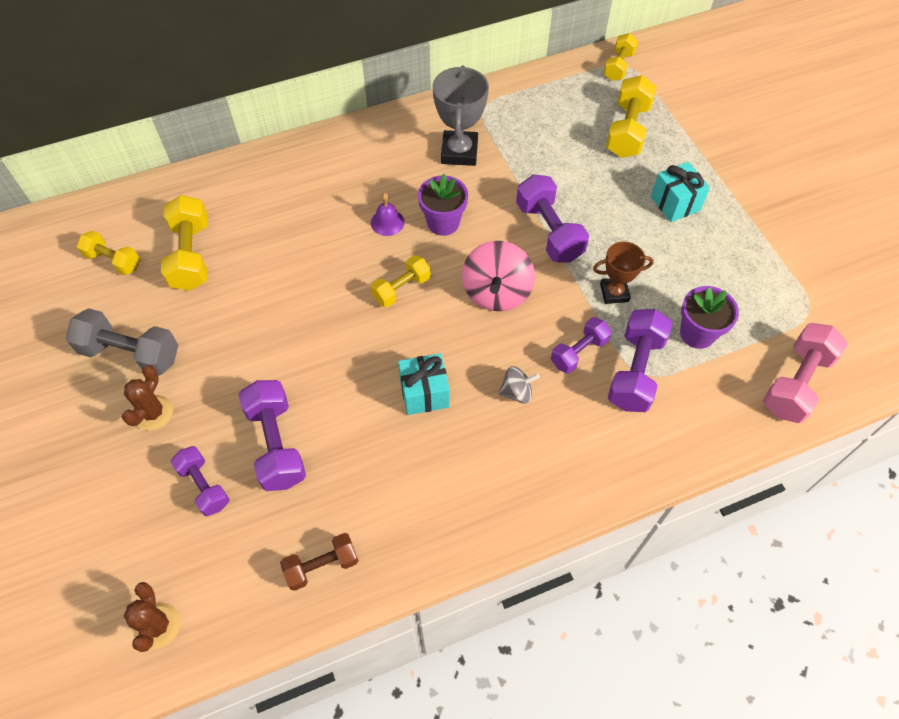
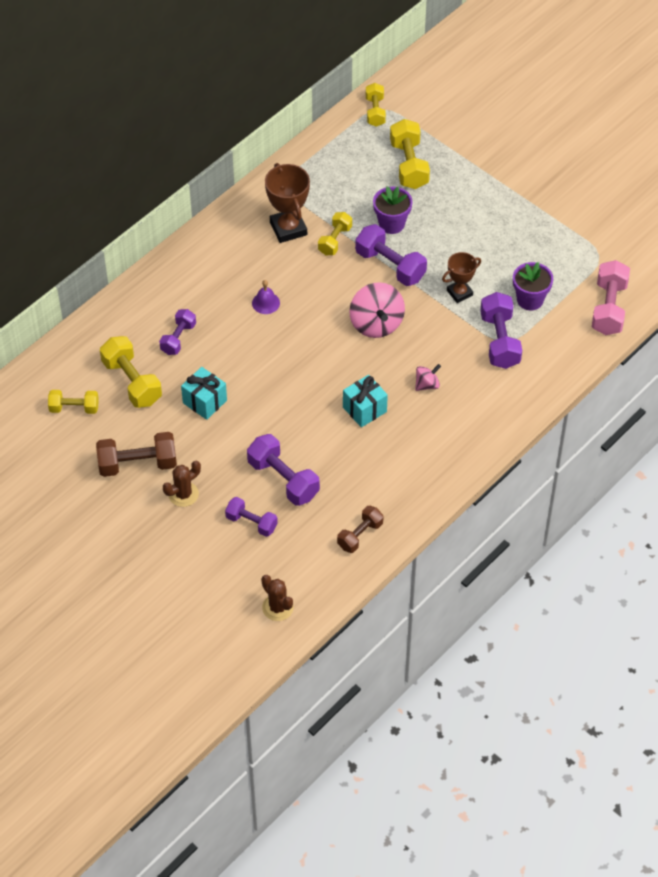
camera: 25 degrees left, 5 degrees down
(131, 353) = (137, 464): grey dumbbell -> brown dumbbell
(153, 413) = (183, 494): brown cactus -> brown cactus turned 60 degrees clockwise
(401, 289) = (306, 347): yellow dumbbell -> yellow dumbbell (335, 240)
(443, 223) = (308, 288): purple flower pot -> purple flower pot (391, 224)
(459, 152) = (288, 228): grey trophy -> brown trophy
(516, 392) = (427, 385): grey spinning top -> pink spinning top
(579, 352) = (455, 343): purple dumbbell -> purple dumbbell (178, 338)
(675, 203) = (472, 211): turquoise gift -> turquoise gift (204, 402)

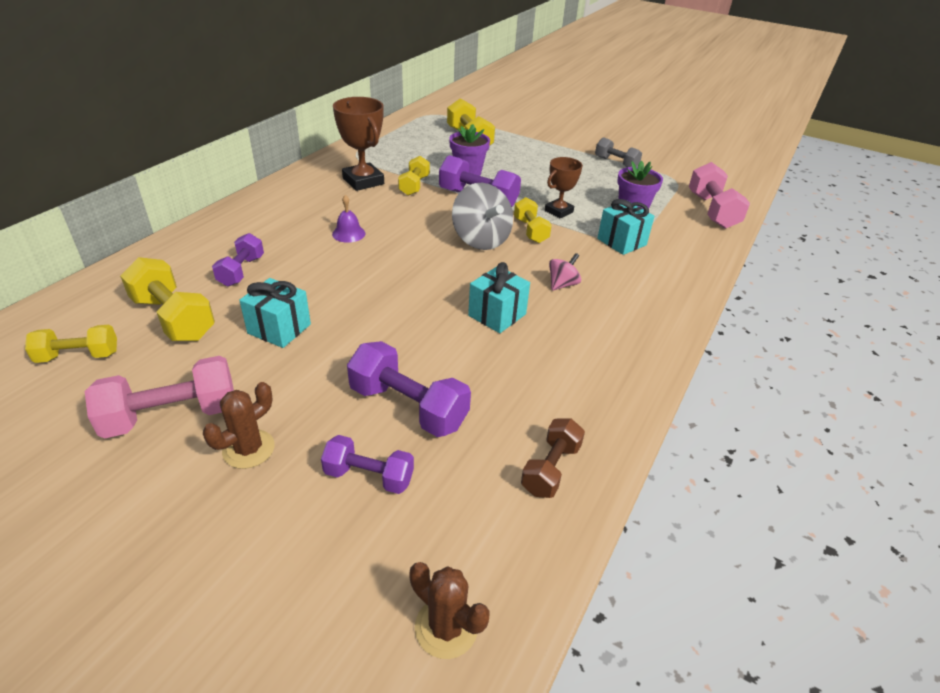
camera: 15 degrees left, 15 degrees down
(137, 464) = (172, 416): brown dumbbell -> pink dumbbell
(375, 111) = (427, 115): yellow dumbbell -> yellow dumbbell (530, 231)
(376, 324) = (481, 240): pink spinning top -> grey spinning top
(500, 340) = (621, 242): purple dumbbell -> turquoise gift
(550, 221) = (616, 163): none -> grey dumbbell

